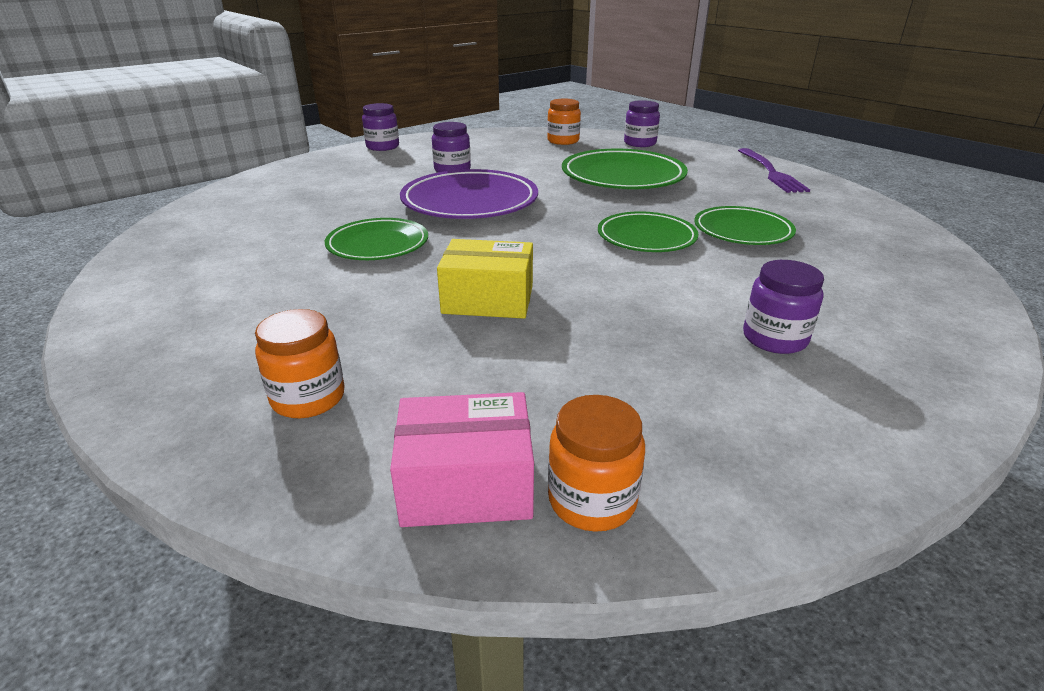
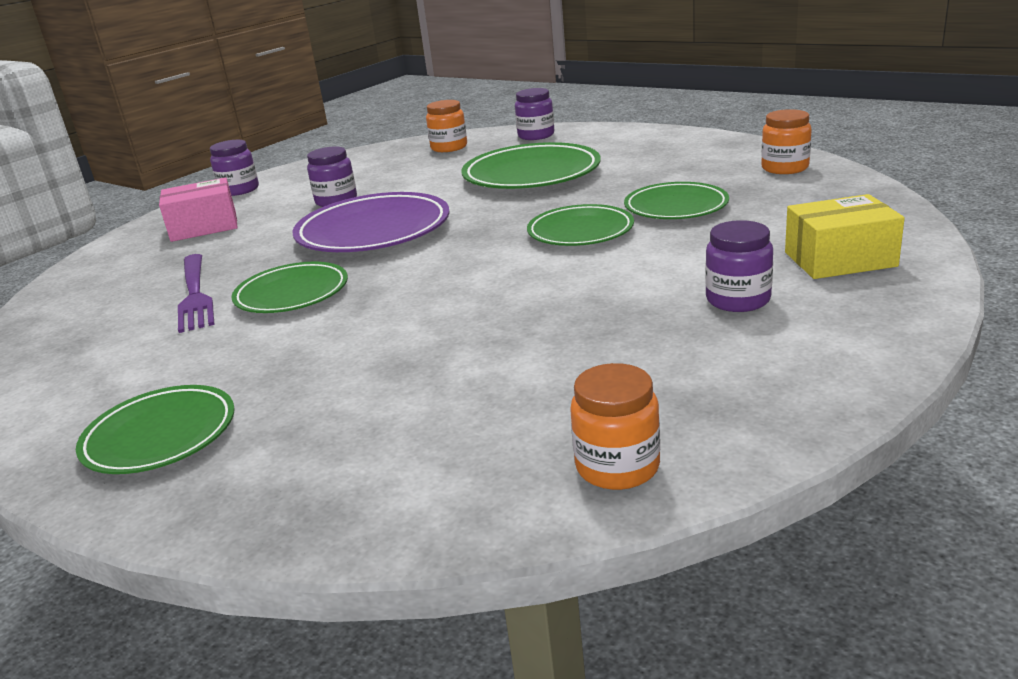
camera: 10 degrees left, 5 degrees down
(205, 354) = (160, 436): none -> green plate
(308, 398) = (298, 449): orange jar -> orange jar (784, 168)
(466, 484) = (495, 482): pink box -> pink box (204, 227)
(488, 299) = (440, 322): yellow box -> yellow box (840, 259)
(771, 172) = (687, 142): purple fork -> purple fork (195, 295)

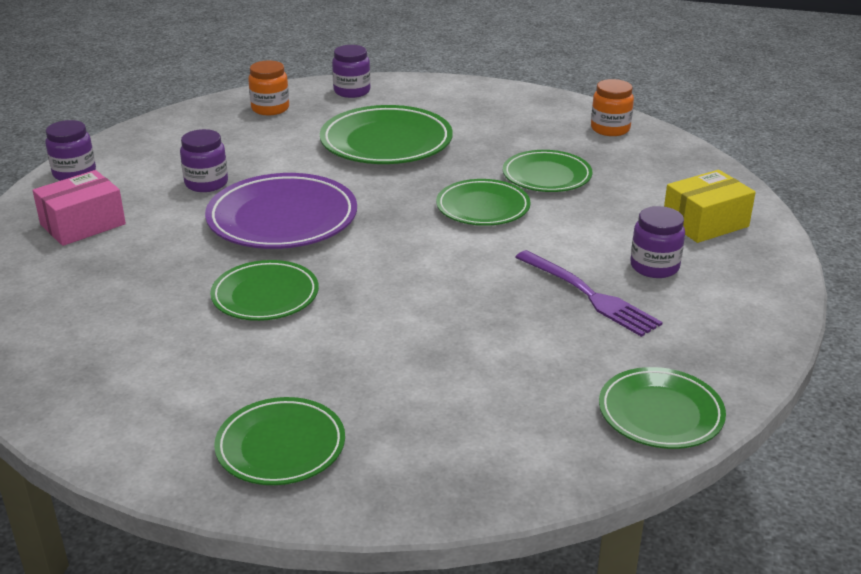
camera: 25 degrees left, 5 degrees up
(195, 295) = (162, 306): purple fork -> purple fork (590, 295)
(617, 466) = (660, 413): orange jar -> green plate

